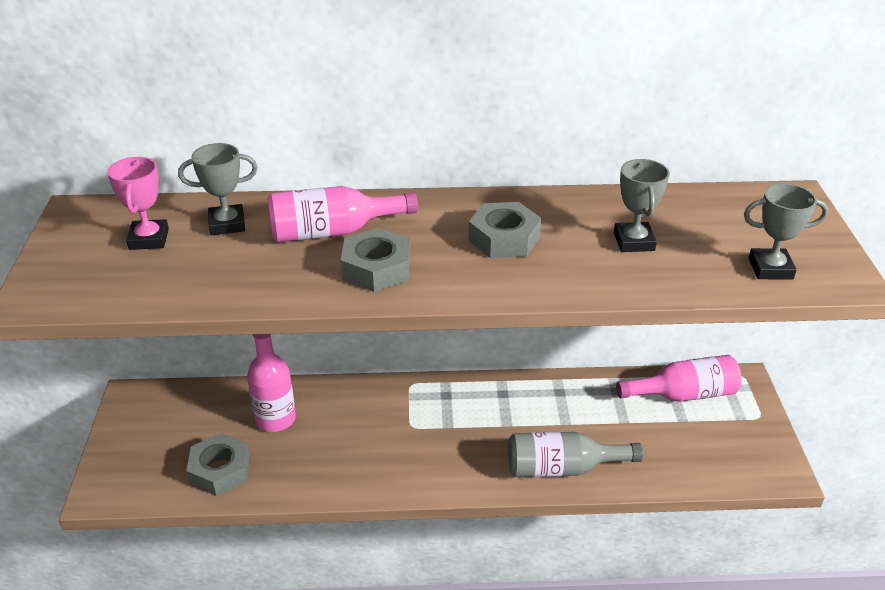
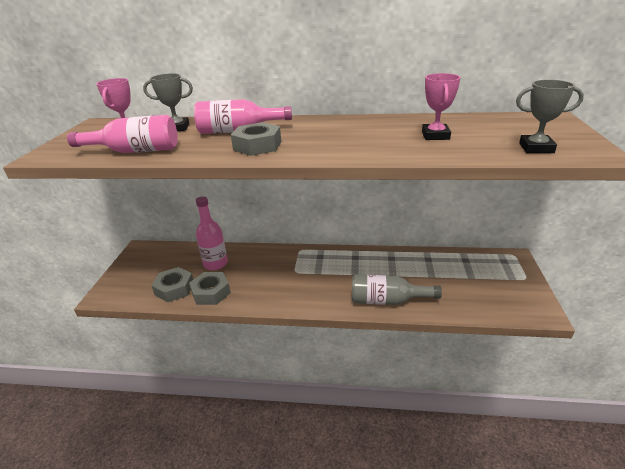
camera: 10 degrees right, 5 degrees down
(504, 239) = (346, 134): grey nut -> grey nut (211, 292)
(634, 242) = (435, 135): grey trophy -> pink trophy
(683, 394) = (473, 263): pink bottle -> pink bottle (135, 151)

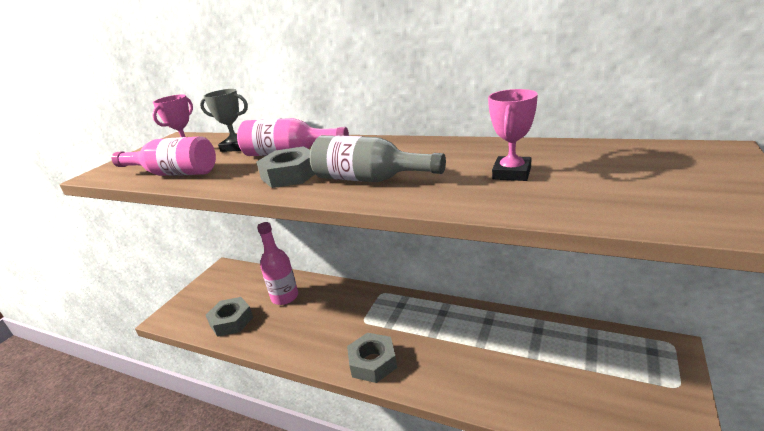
camera: 20 degrees right, 5 degrees down
(211, 292) = (263, 332): grey nut -> grey nut (373, 362)
(387, 300) = (457, 383): grey bottle -> grey bottle (370, 179)
(536, 148) = (650, 204): grey trophy -> none

